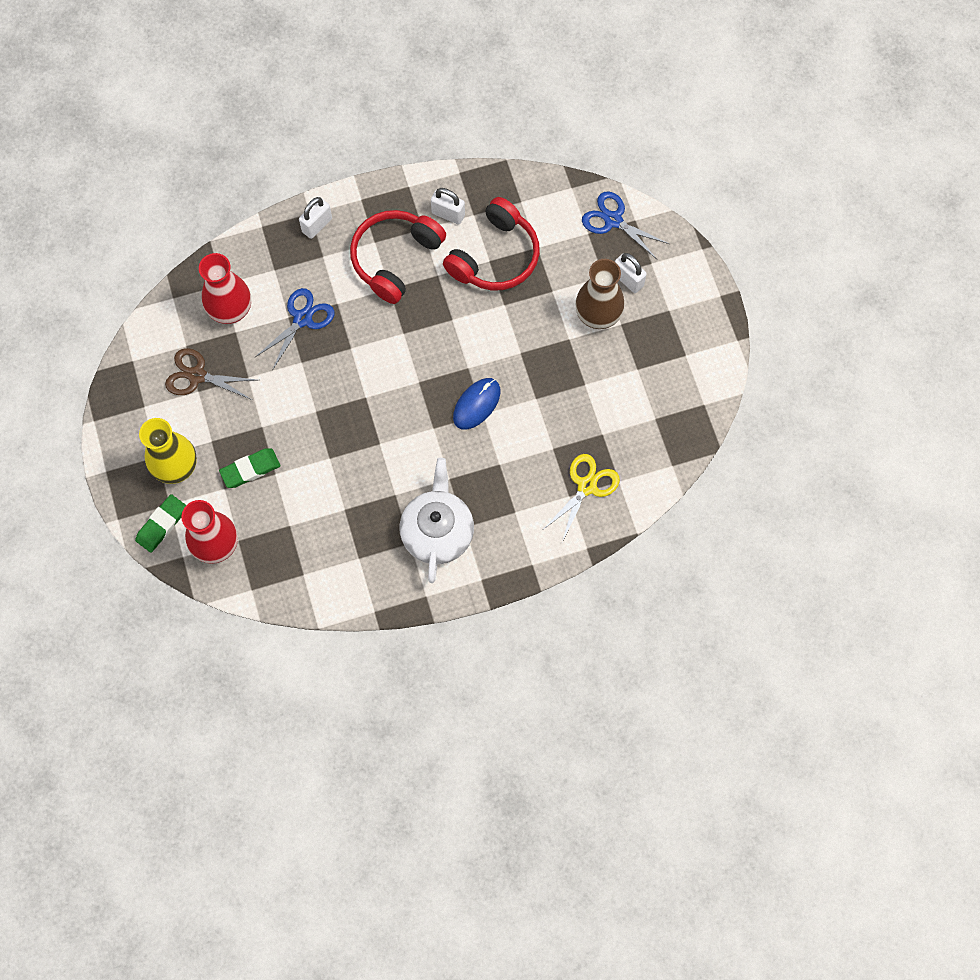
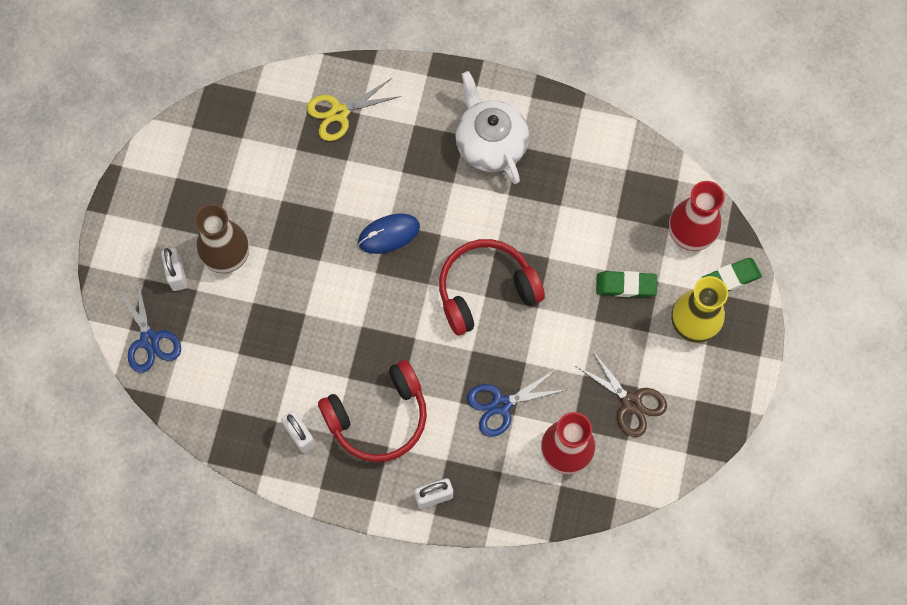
camera: 150 degrees left, 0 degrees up
(437, 531) = (490, 143): white teapot -> white teapot turned 120 degrees clockwise
(495, 256) = (283, 366): red headphones -> red headphones (486, 290)

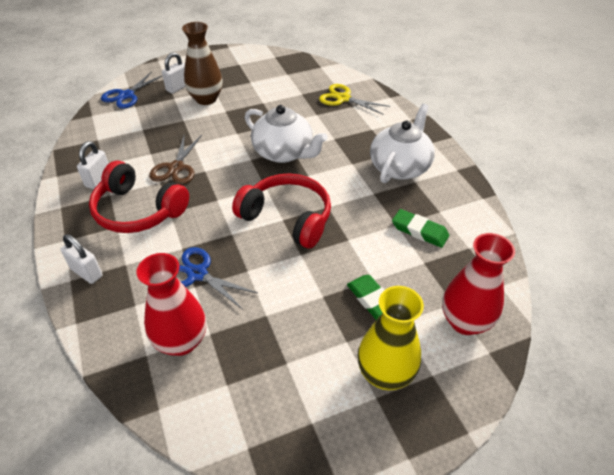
camera: 55 degrees right, 25 degrees down
(389, 234) = (284, 153): blue mouse -> white teapot
(631, 403) = (266, 366): brown scissors -> brown scissors (176, 168)
(730, 278) = (459, 379): green eraser -> green eraser (419, 231)

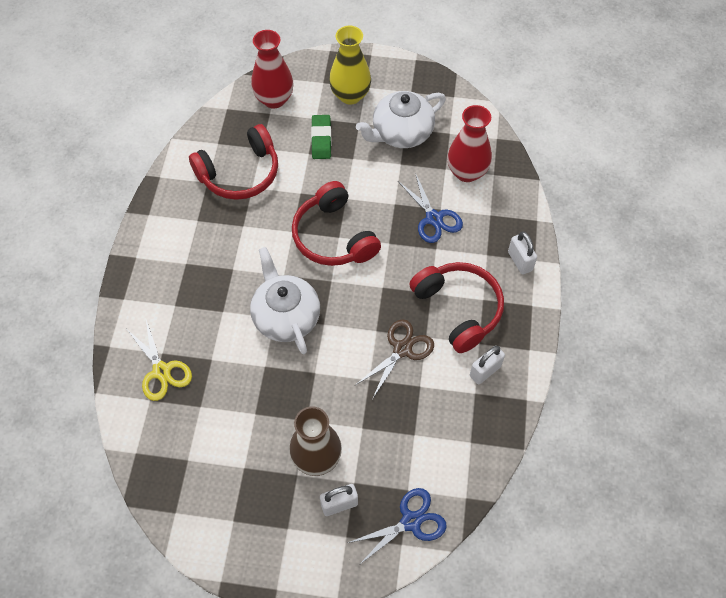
camera: 150 degrees left, 15 degrees up
(400, 167) = (194, 242): white teapot -> white teapot (401, 133)
(419, 231) = (240, 173): green eraser -> red headphones

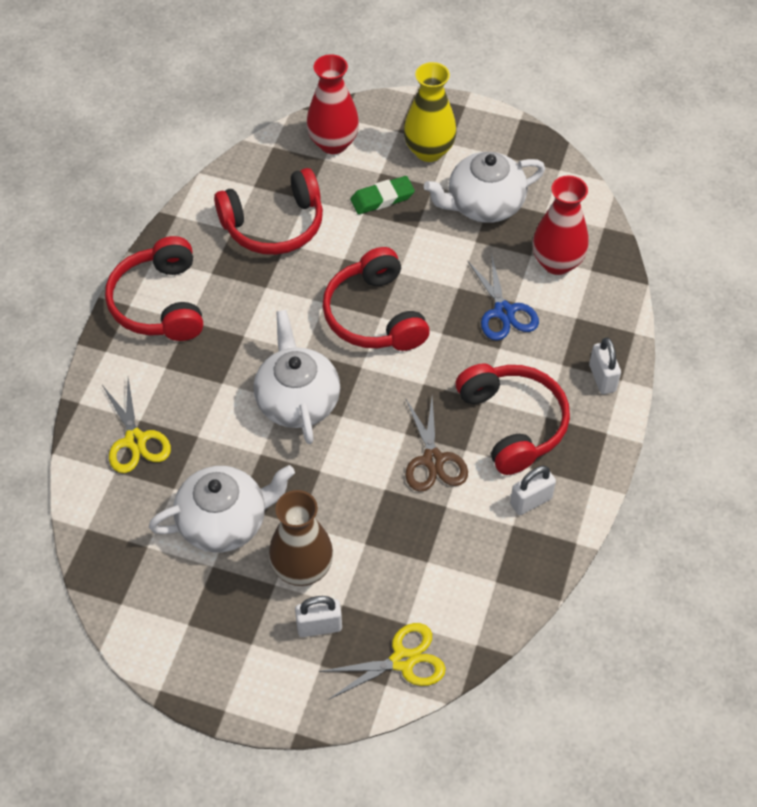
camera: 10 degrees right, 5 degrees down
(160, 252) = (160, 303): none -> red headphones
(246, 428) = (224, 521): none -> white teapot
(321, 139) = (382, 198): green eraser -> green eraser turned 60 degrees clockwise
(402, 349) = (433, 460): brown scissors -> brown scissors turned 120 degrees clockwise
(411, 522) = (402, 661): blue scissors -> yellow scissors

